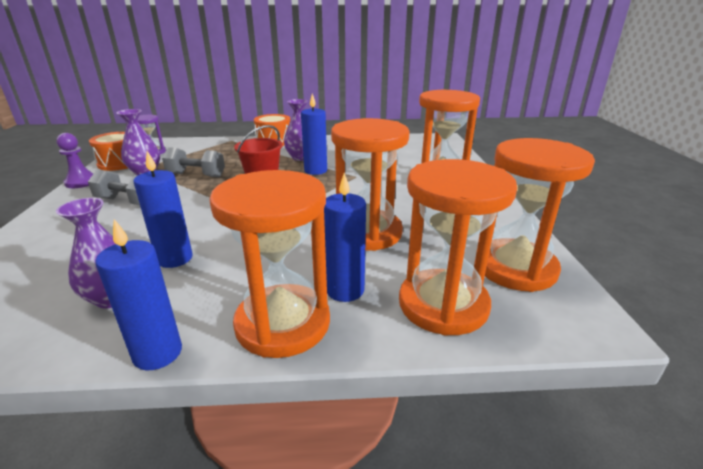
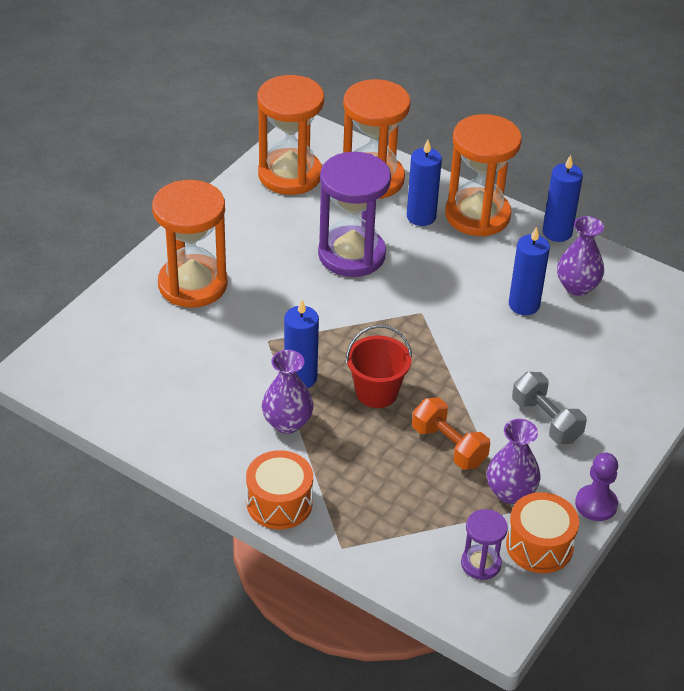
camera: 145 degrees left, 15 degrees up
(196, 175) = (449, 446): grey dumbbell -> orange dumbbell
(367, 233) = (351, 254): orange hourglass -> purple hourglass

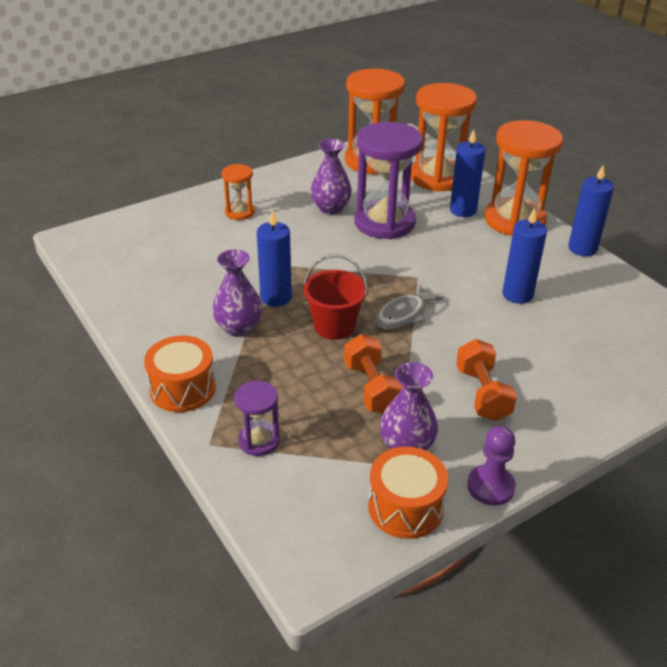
camera: 25 degrees right, 5 degrees down
(193, 284) = (240, 212): orange hourglass -> orange hourglass, size x0.50
(433, 360) = (403, 315): none -> grey fish
(481, 563) = (333, 504): purple hourglass -> purple hourglass (259, 441)
(546, 420) = (482, 394): grey dumbbell -> orange dumbbell
(577, 287) = (578, 293): purple vase -> purple vase (331, 208)

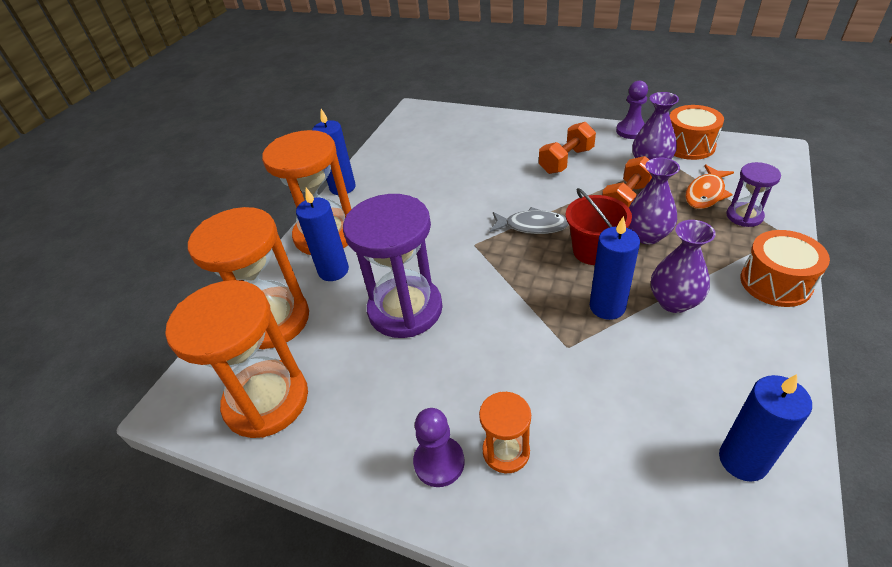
camera: 120 degrees left, 5 degrees up
(263, 193) = (439, 462): none -> purple pawn
(316, 445) = (705, 193): none -> orange fish
(331, 208) = (415, 368): purple vase -> purple vase (647, 235)
(517, 294) = (440, 190): blue candle -> blue candle (743, 460)

